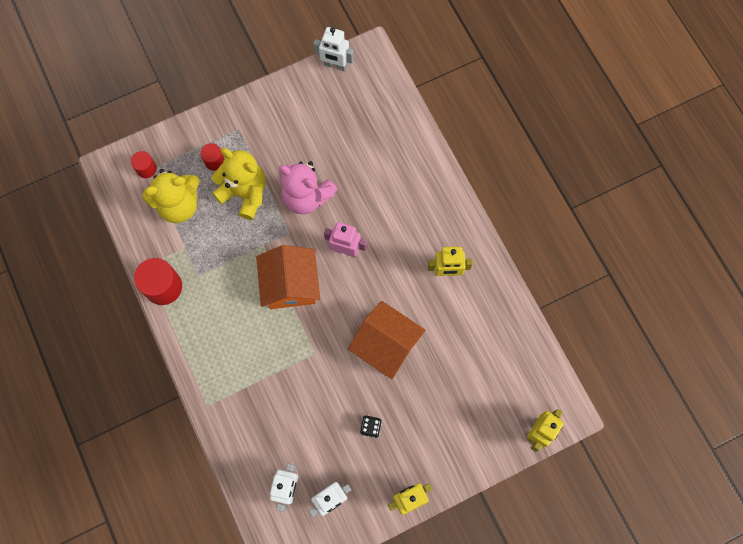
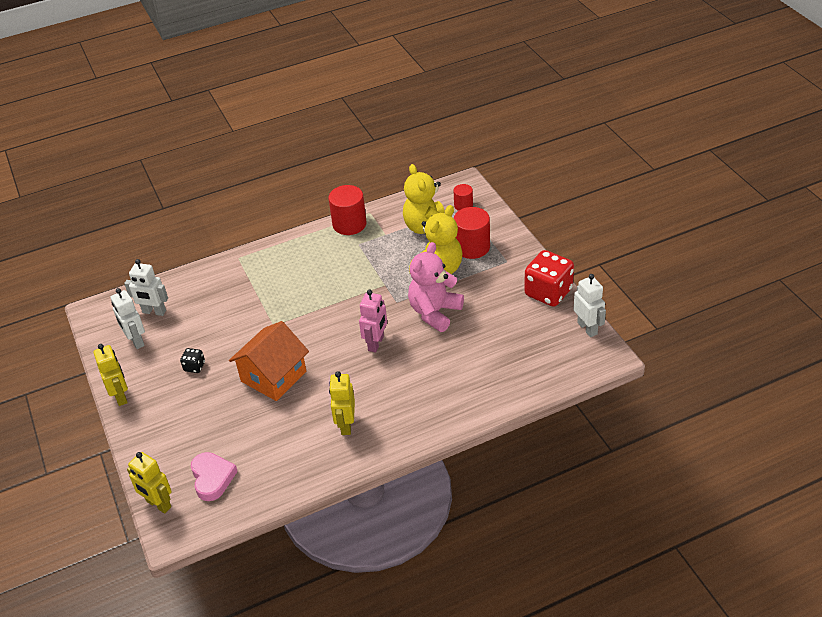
camera: 95 degrees right, 30 degrees down
(214, 161) = (472, 247): red cylinder -> red cylinder, size x1.79
(286, 94) = (548, 292): none -> red dice
(290, 285) = (343, 305): orange house -> none
(335, 65) = (587, 328): white robot -> white robot turned 135 degrees clockwise
(508, 386) = (212, 478): none -> pink heart

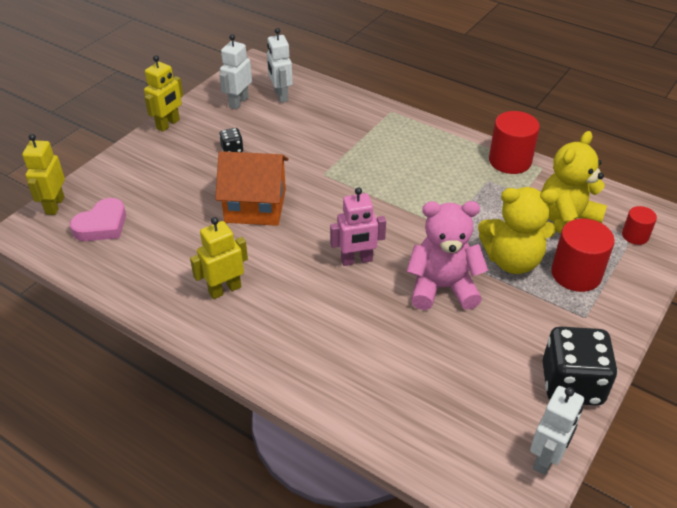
camera: 55 degrees right, 0 degrees up
(548, 292) = (571, 384): red dice -> black dice

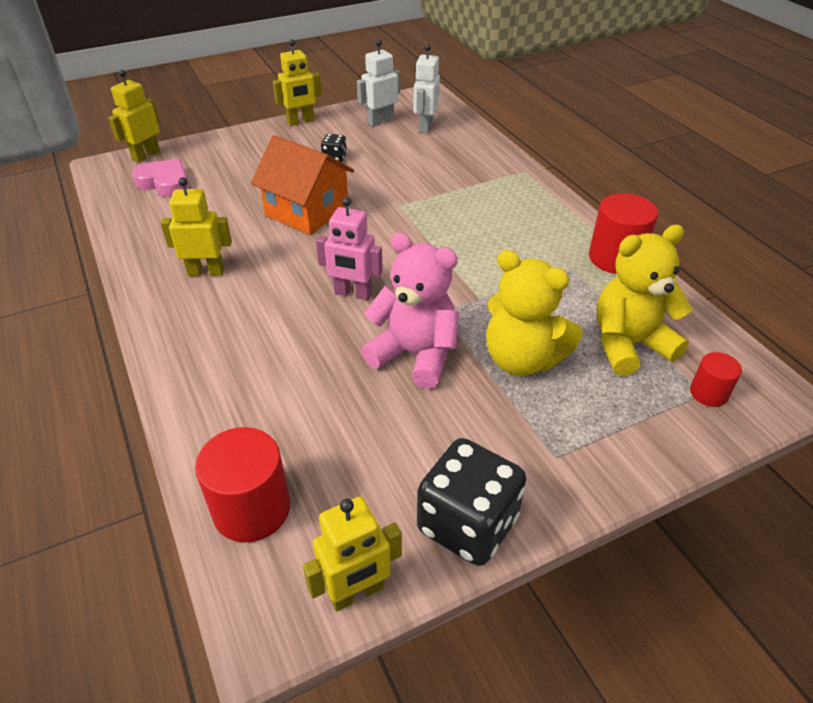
camera: 30 degrees right, 0 degrees up
(102, 225) = (164, 182): pink heart -> pink heart turned 135 degrees counterclockwise
(546, 458) = (356, 593): white robot -> yellow robot
(576, 274) = (588, 404): red cylinder -> red cylinder (252, 509)

